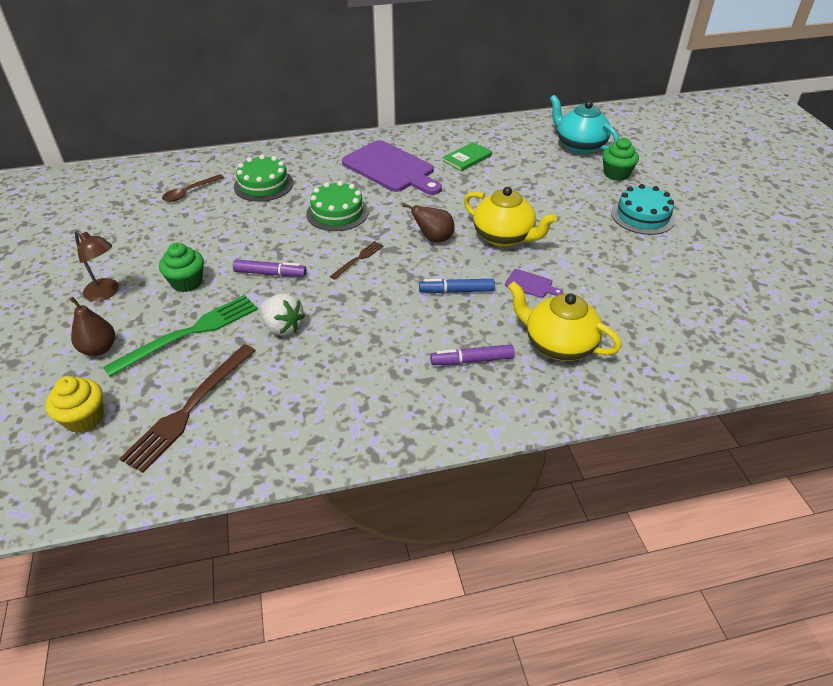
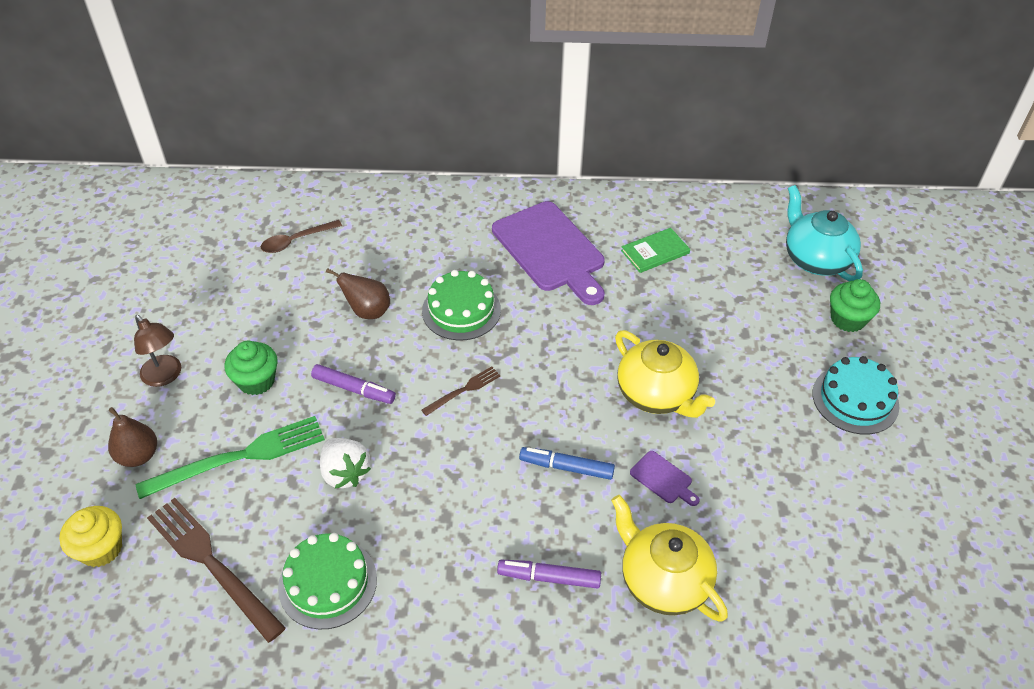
camera: 15 degrees right, 5 degrees up
(189, 408) = (212, 564): brown fork -> brown fork turned 90 degrees clockwise
(263, 185) = (386, 246): green cake -> green cake (327, 583)
(433, 239) = (566, 378): brown pear -> brown pear (367, 311)

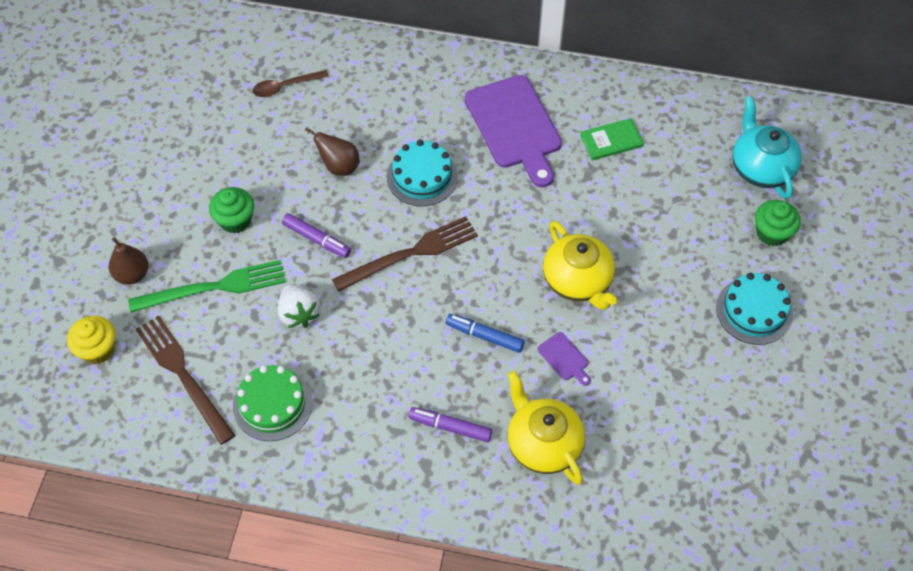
camera: 10 degrees right, 10 degrees up
(165, 376) = (159, 205): brown lamp -> none
(461, 310) = (422, 176): green cake -> turquoise cake
(463, 390) = (410, 254): brown fork -> brown fork, size x1.97

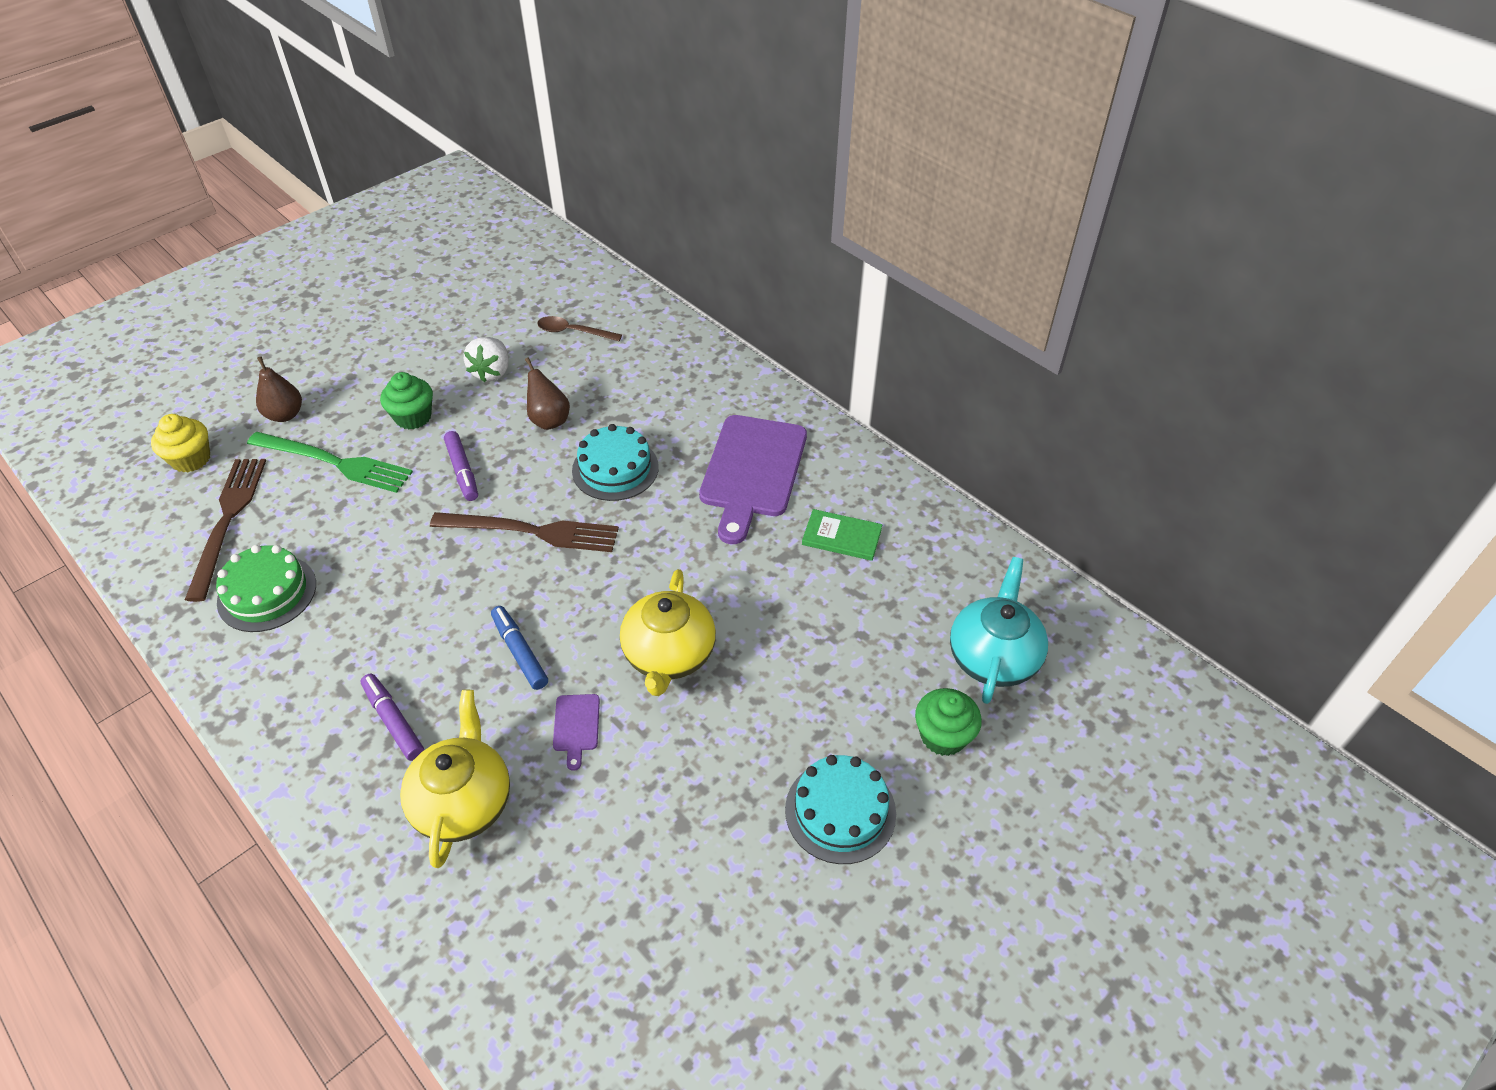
camera: 35 degrees right, 10 degrees down
(299, 314) = (377, 527): white strawberry -> white strawberry (492, 372)

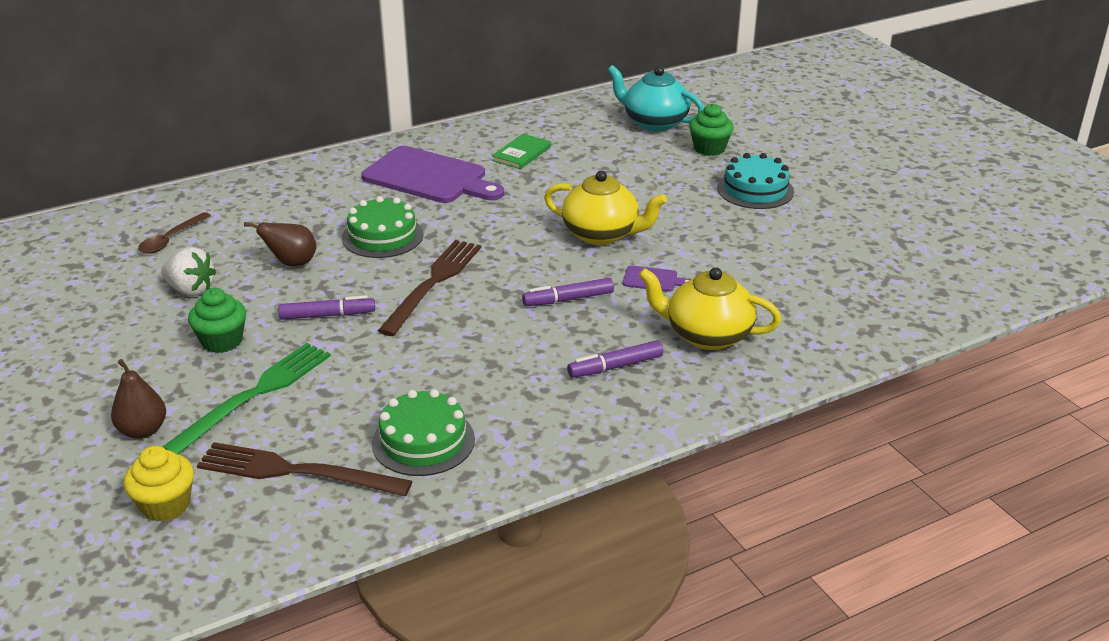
camera: 75 degrees left, 15 degrees down
(520, 652) = (568, 299): blue marker -> purple marker
(615, 469) = (382, 236): turquoise cake -> green cake

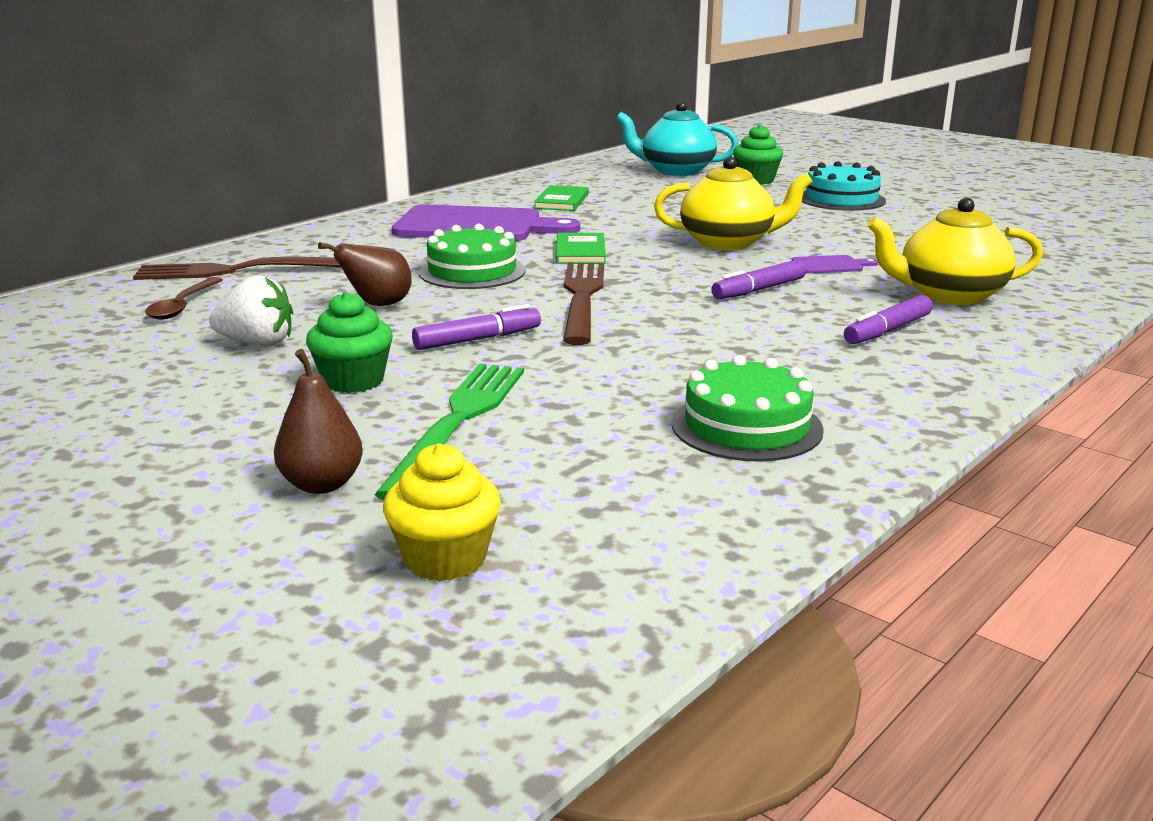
camera: 20 degrees left, 10 degrees down
(296, 471) = (609, 485): brown fork -> brown fork (241, 270)
(479, 225) = (580, 251): none -> green book

